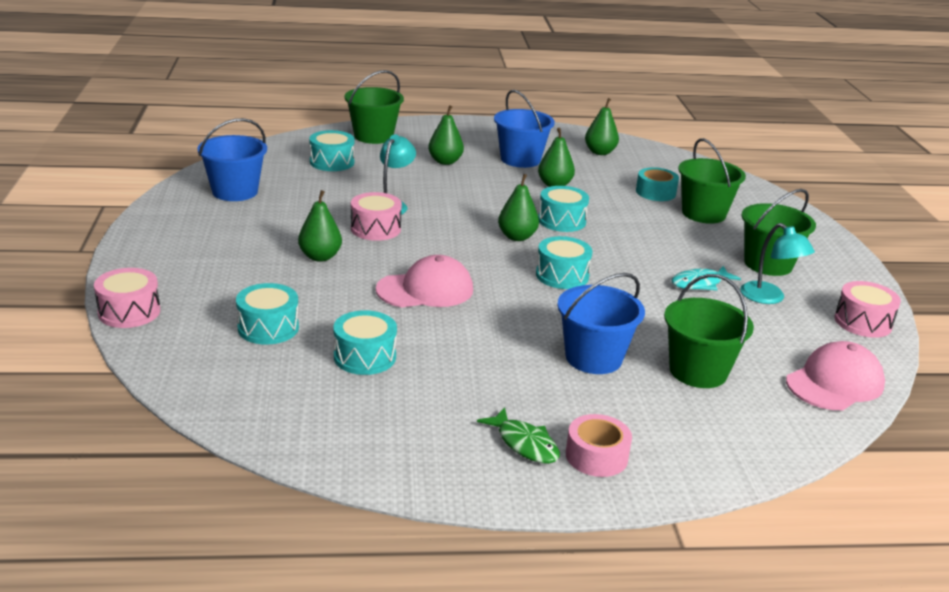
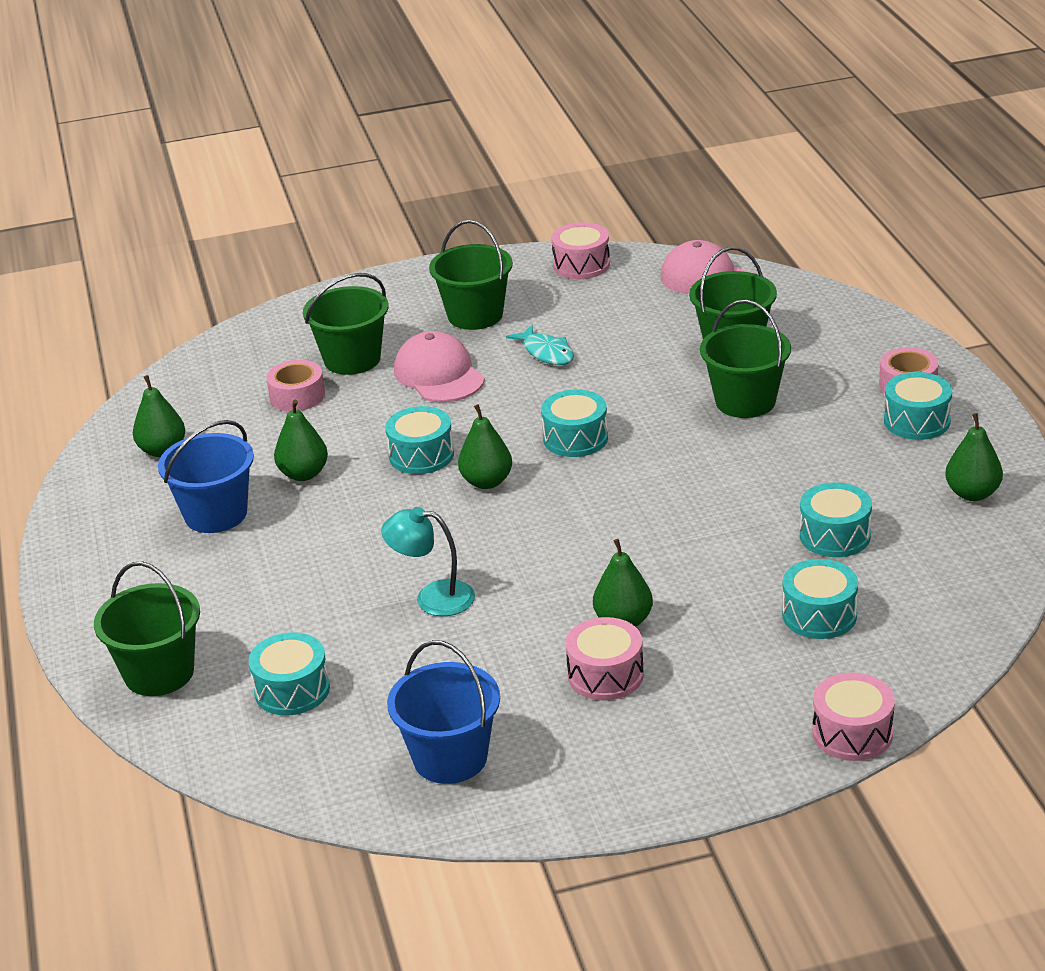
camera: 95 degrees left, 5 degrees up
(375, 229) = (517, 595): pink drum -> pink drum (605, 675)
(425, 290) = (664, 524): pink cap -> pink cap (439, 374)
(445, 162) = (249, 580): green pear -> green pear (972, 493)
(525, 444) = (917, 421): green fish -> turquoise drum
(593, 358) = (745, 401): blue bucket -> green bucket
(655, 192) = (297, 396): turquoise tape -> pink tape
(769, 298) = (557, 313): turquoise lamp -> none

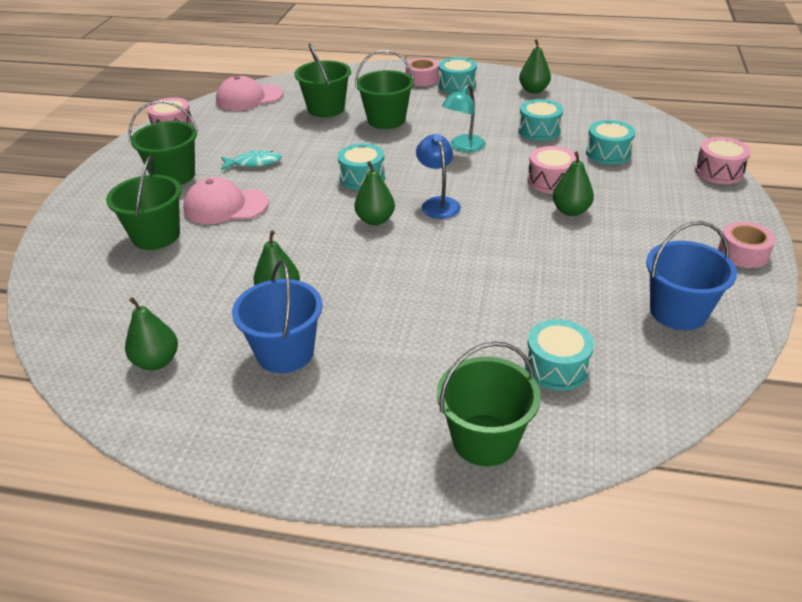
camera: 65 degrees left, 5 degrees up
(297, 396) = (170, 272): pink tape -> pink tape (743, 253)
(421, 455) = (315, 237): turquoise drum -> none
(433, 598) = (490, 274): turquoise lamp -> turquoise lamp (463, 147)
(559, 513) = (438, 203): none -> blue lamp
(605, 675) = (621, 231): pink drum -> pink drum (550, 181)

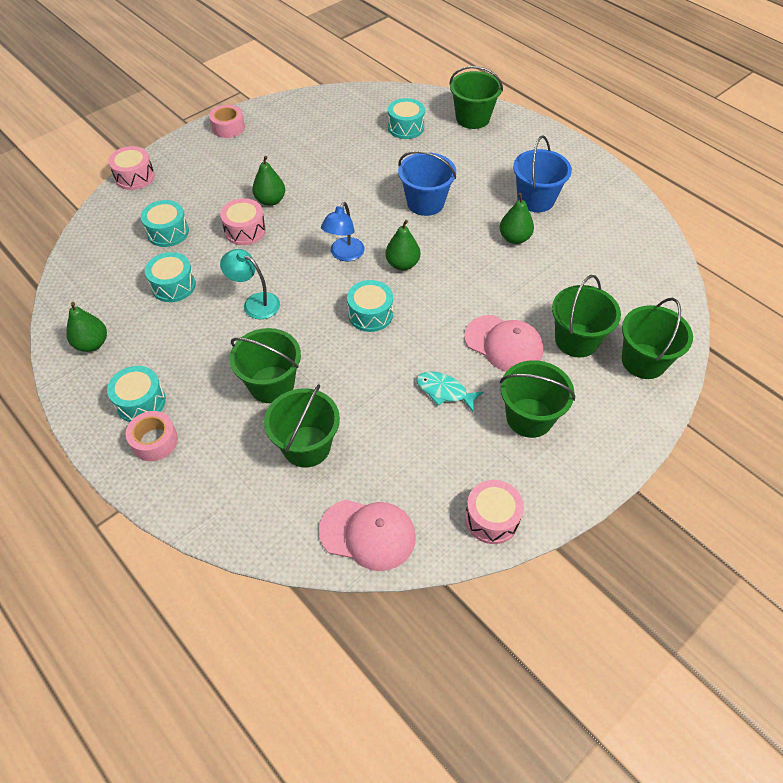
camera: 145 degrees left, 15 degrees up
(80, 247) = (643, 361): none -> green bucket
(156, 361) = (613, 230): green pear -> none
(463, 147) = (255, 303): turquoise lamp -> turquoise lamp turned 135 degrees counterclockwise
(678, 312) = (312, 120): blue bucket -> blue bucket (425, 203)

